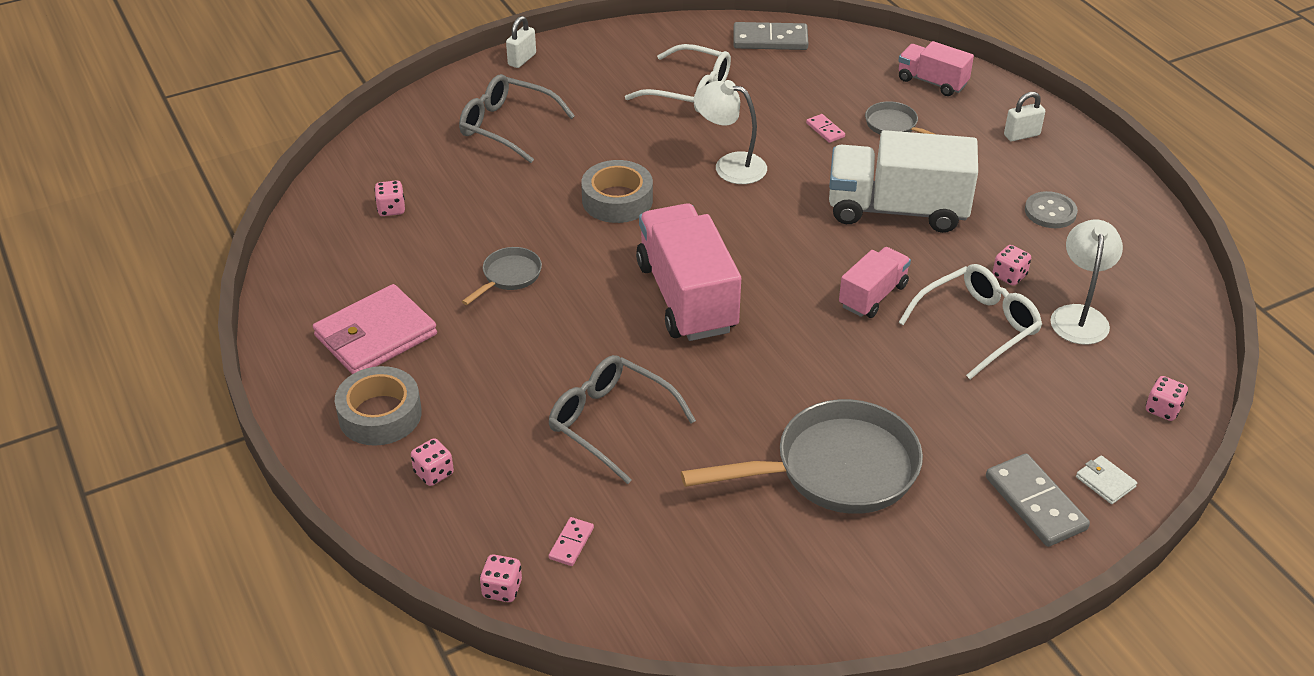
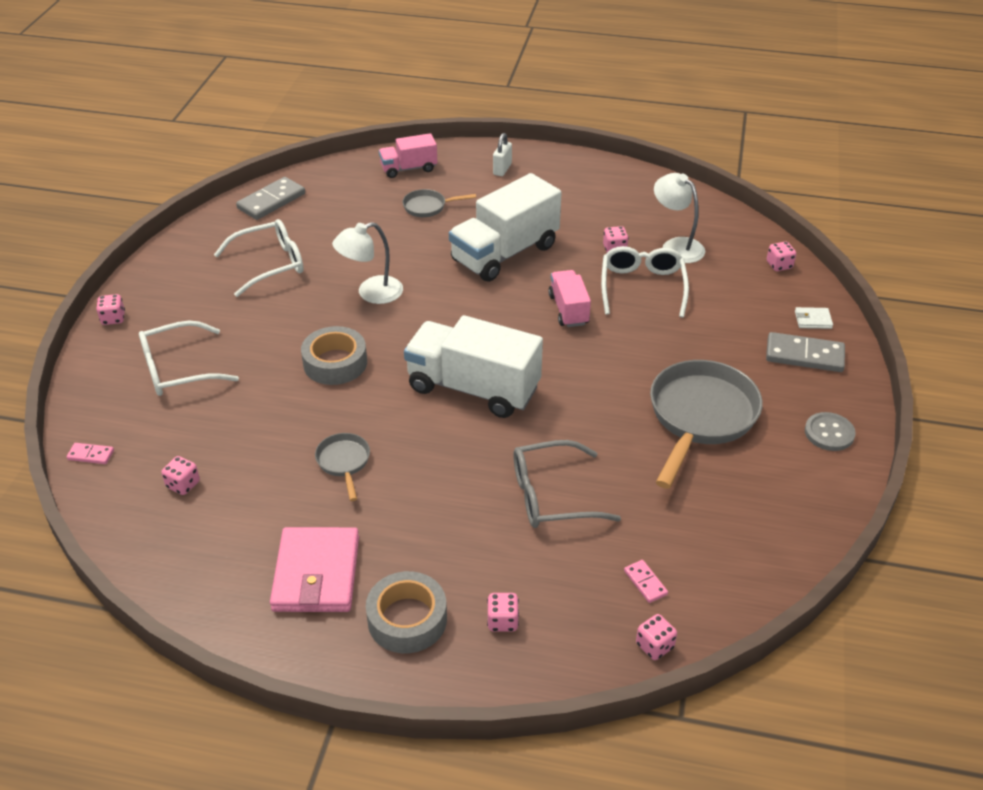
camera: 50 degrees left, 0 degrees up
(507, 126) = (178, 369): grey glasses -> white glasses
(522, 59) = (113, 318): white padlock -> pink dice
(687, 297) = (473, 388): pink truck -> white truck
(825, 130) = (393, 234): pink domino -> pink domino (91, 455)
(1050, 212) = (580, 201): grey button -> grey button (829, 433)

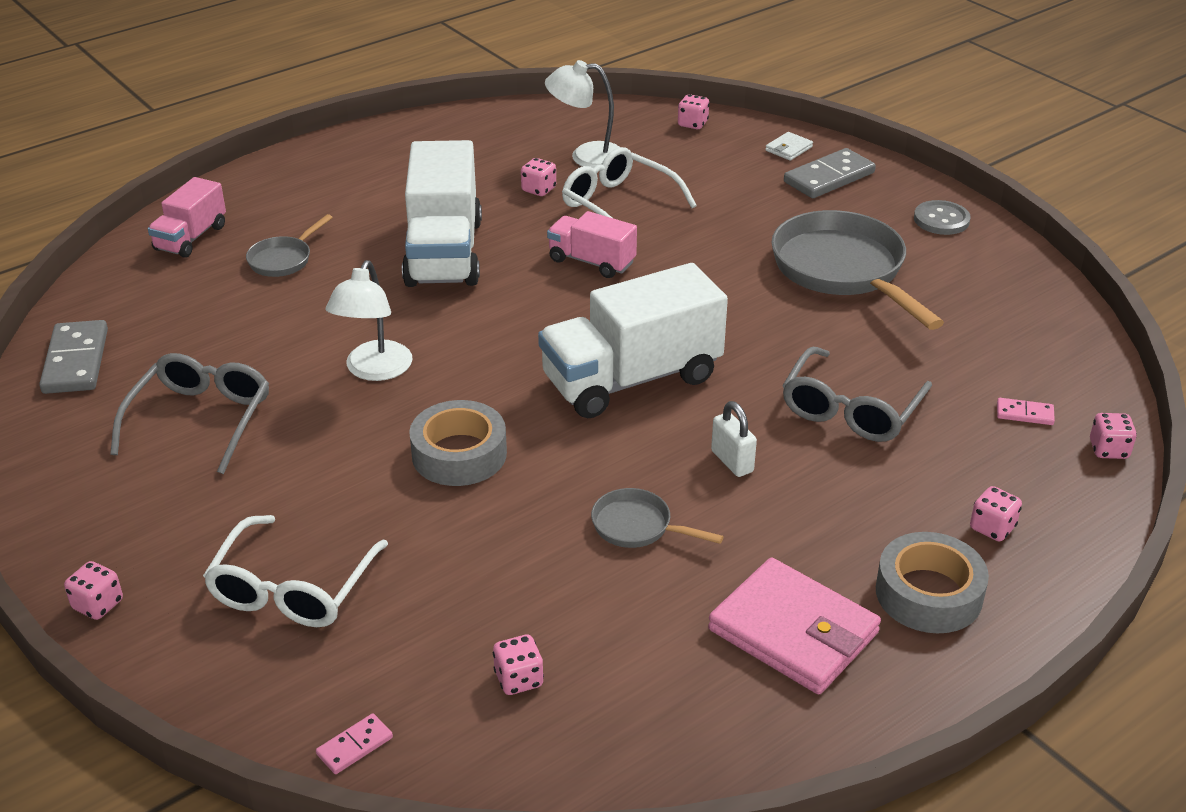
camera: 50 degrees left, 5 degrees down
(270, 264) = (200, 420): white glasses -> grey glasses
(502, 169) = (299, 183): white padlock -> white padlock (732, 461)

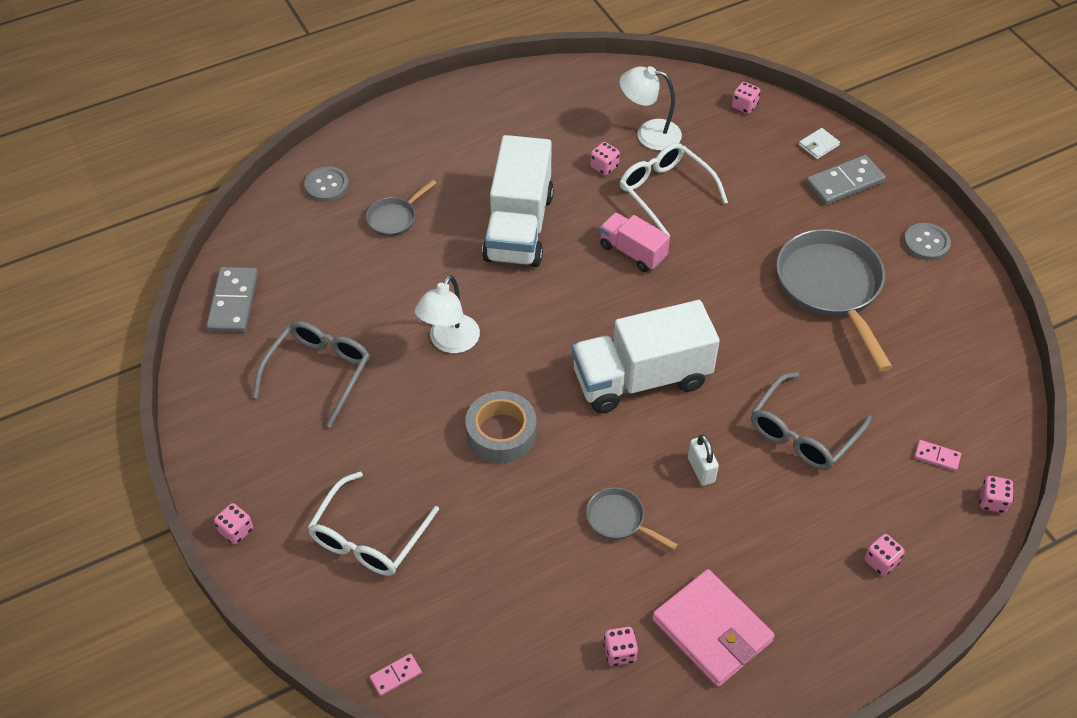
camera: 10 degrees right, 15 degrees up
(191, 238) = (327, 185): pink truck -> grey button
(519, 679) = (513, 639): pink dice -> pink dice (619, 652)
(928, 594) = (817, 613): grey tape -> none

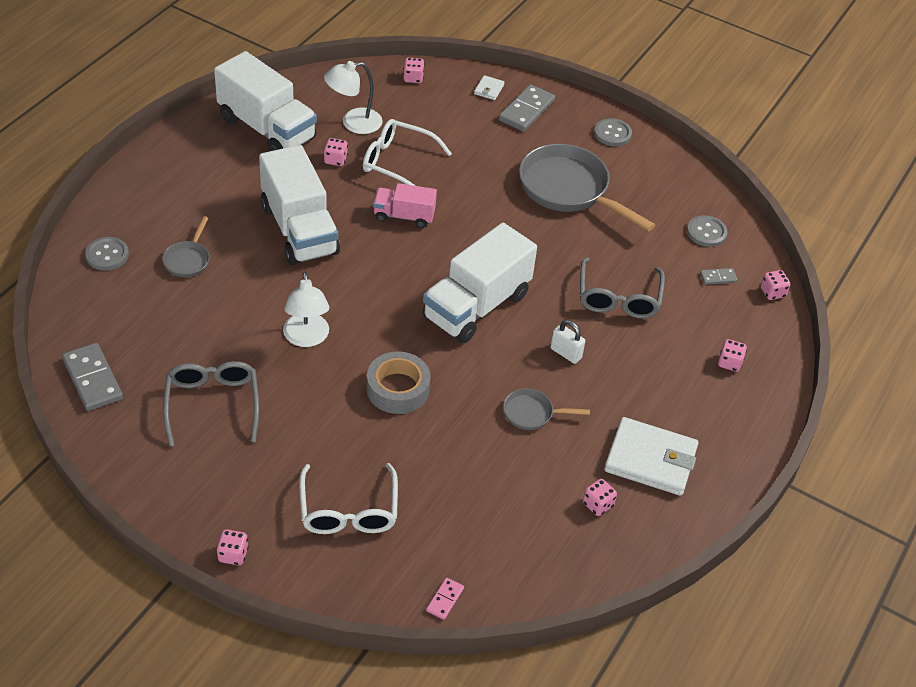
camera: 35 degrees left, 5 degrees down
(558, 110) = (266, 129): none -> white truck
(712, 630) = (650, 460): pink wallet -> white wallet
(937, 457) = (718, 278): pink domino -> grey domino
(960, 398) = (706, 232): none -> grey button

